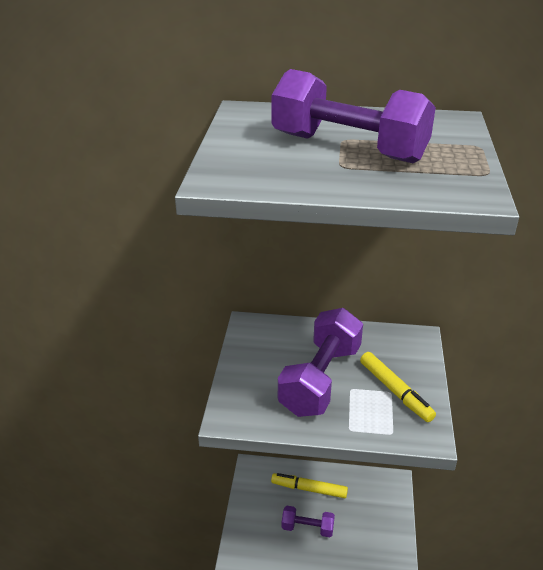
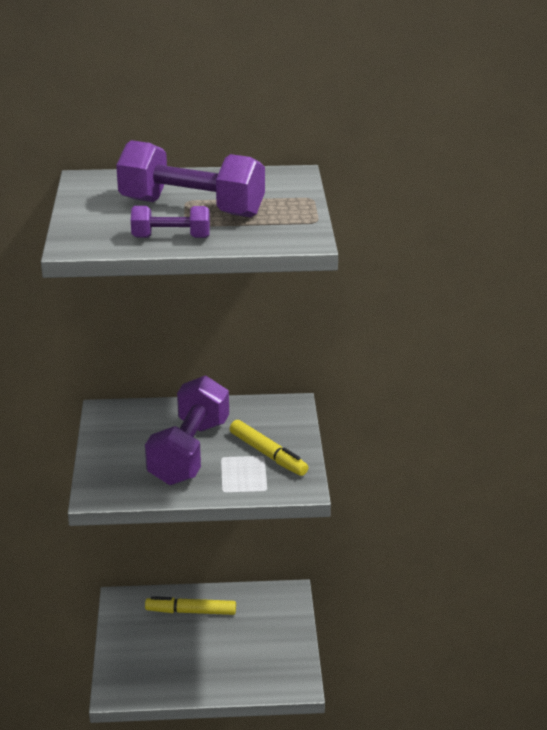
camera: 10 degrees left, 5 degrees down
(307, 528) = (193, 648): purple dumbbell -> purple dumbbell (171, 237)

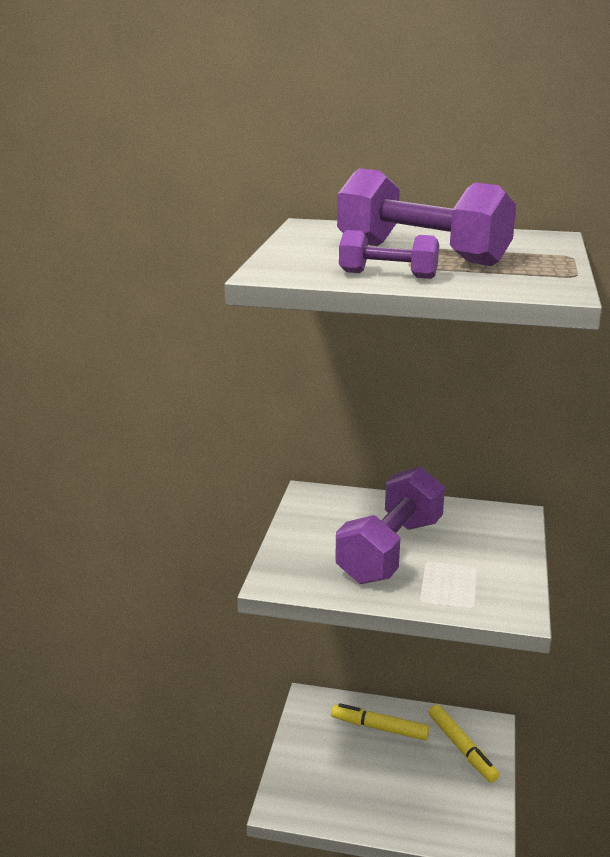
camera: 15 degrees right, 5 degrees down
(268, 454) = (481, 566): yellow marker -> yellow marker (462, 748)

